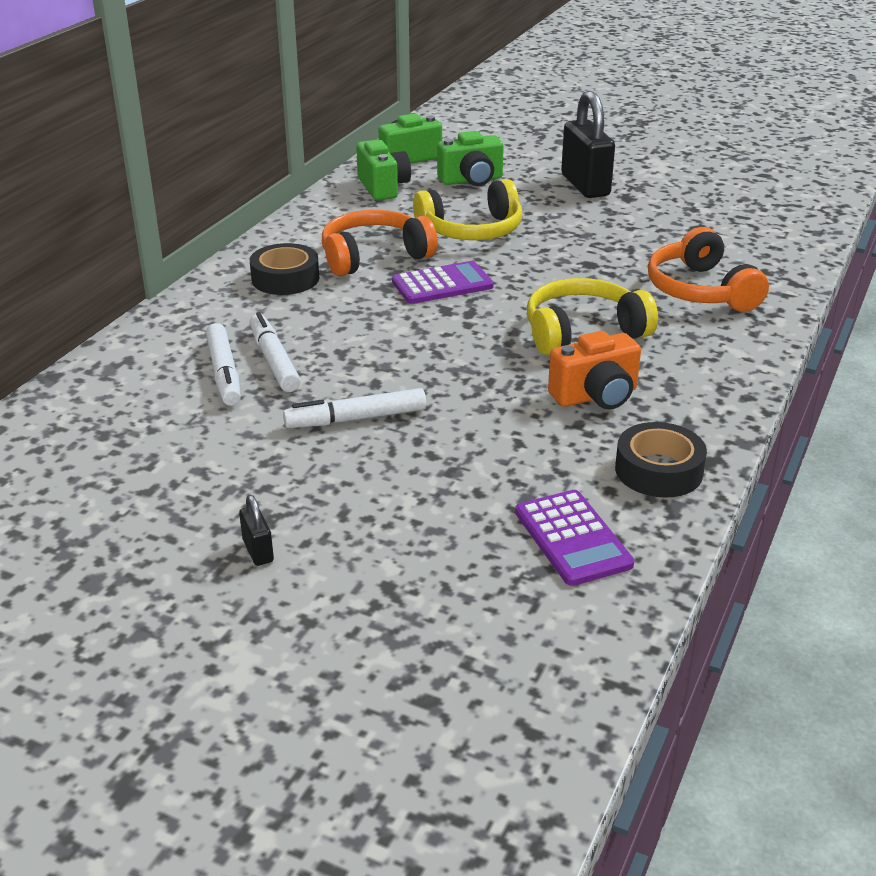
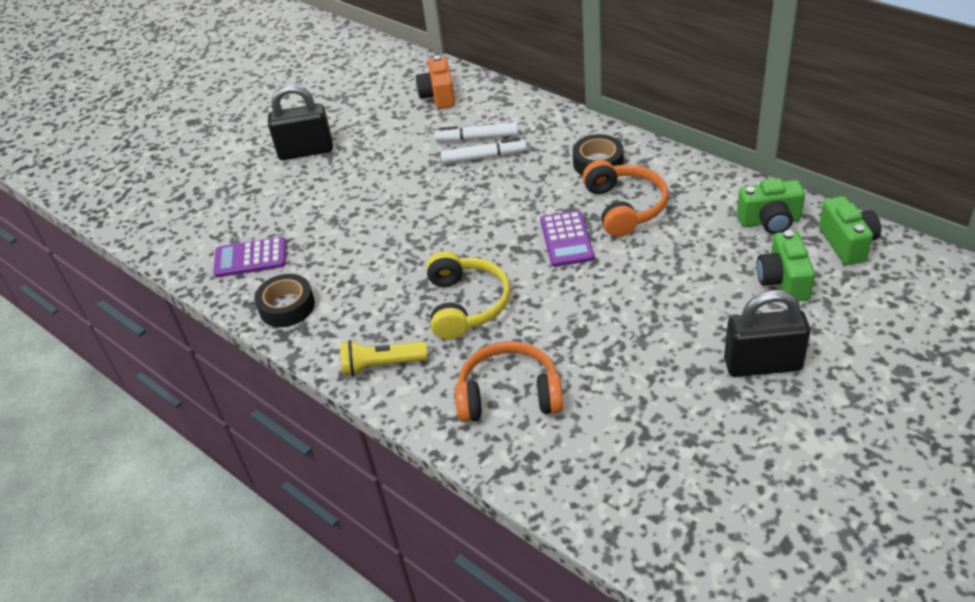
camera: 110 degrees right, 10 degrees up
(258, 551) = (306, 151): black padlock -> black padlock, size x2.31
(356, 419) = (403, 187): white marker -> none
(472, 230) = (663, 267): yellow headphones -> none
(596, 396) = (379, 294): orange camera -> orange camera (438, 96)
(713, 371) = (381, 365): none -> yellow flashlight

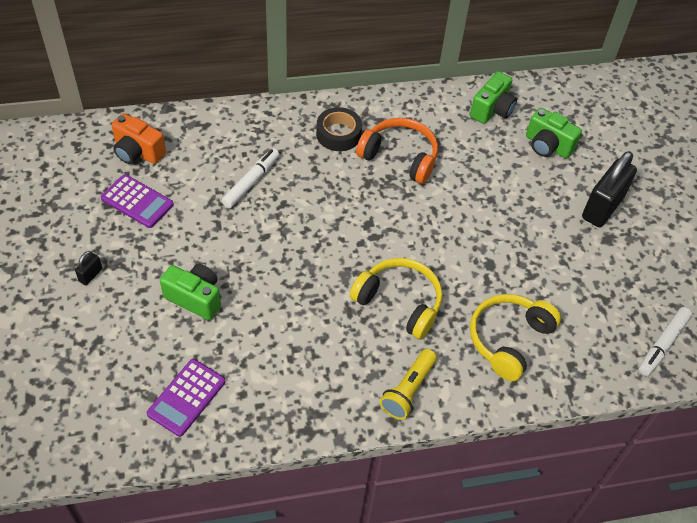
camera: 60 degrees left, 10 degrees up
(287, 306) = (277, 409): black tape -> none
(306, 151) = (90, 275): black padlock -> black padlock, size x0.43
(477, 138) = (224, 169): white marker -> white marker (662, 344)
(509, 394) = (508, 339): orange headphones -> yellow headphones
(566, 239) = (396, 206): purple calculator -> purple calculator (137, 202)
(847, 243) = (547, 97): green camera -> green camera (195, 298)

